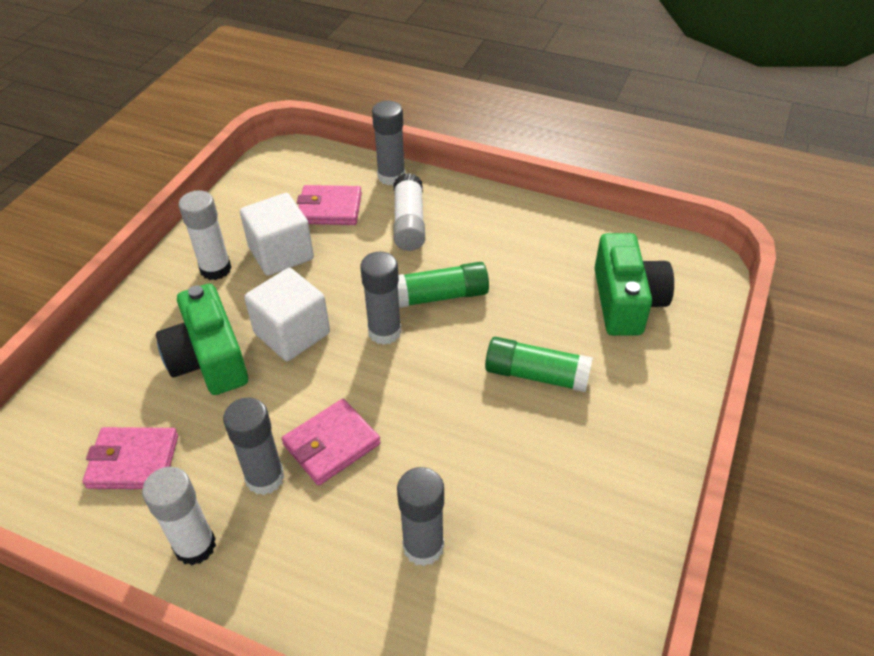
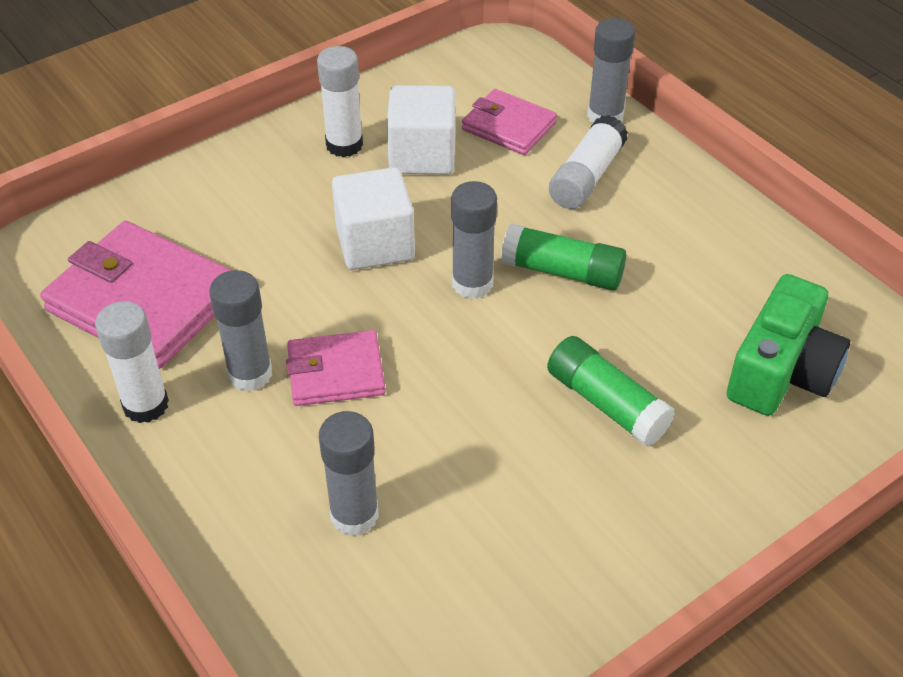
camera: 30 degrees right, 0 degrees up
(133, 461) = (143, 301): pink wallet -> pink wallet, size x1.76
(209, 359) = (276, 234): green camera -> none

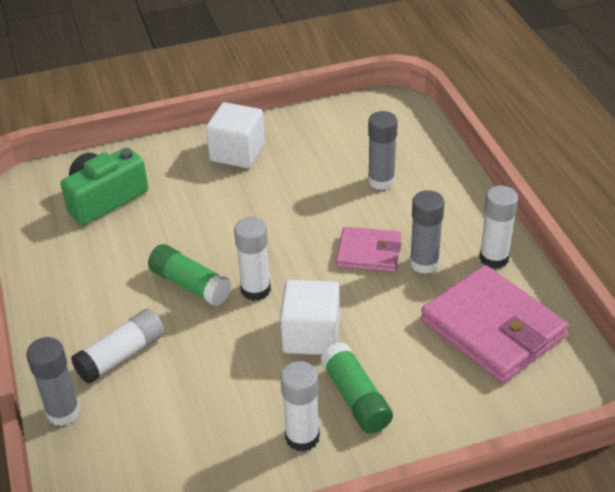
camera: 160 degrees left, 5 degrees down
(422, 155) = (240, 409): white cube -> white cube (237, 153)
(472, 284) = (255, 290): grey glue stick -> white glue stick
(508, 126) = (151, 422): pink wallet -> none
(606, 403) = (216, 203): green glue stick -> green glue stick (356, 398)

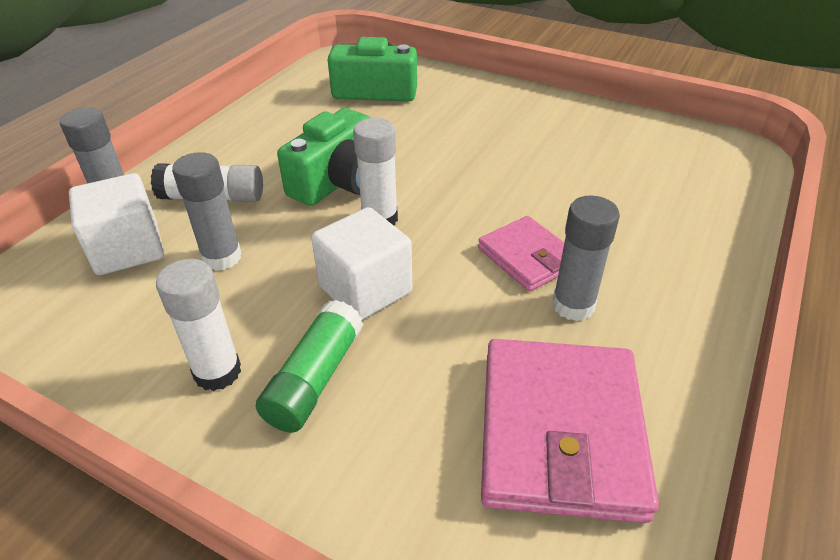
camera: 45 degrees right, 0 degrees up
(190, 285) = (338, 181): green glue stick -> green camera
(237, 153) = (524, 113): white cube -> white cube (128, 249)
(381, 181) = (631, 205): grey glue stick -> grey glue stick (222, 257)
(494, 258) = (666, 357): white glue stick -> none

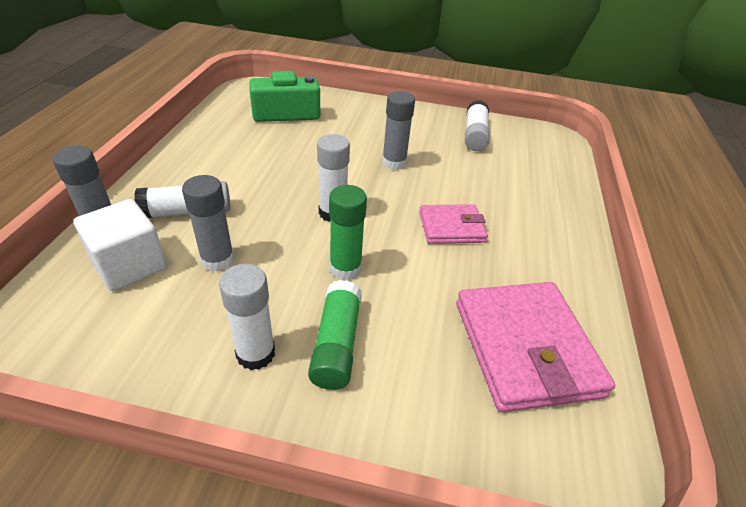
camera: 20 degrees left, 0 degrees up
(338, 181) = (287, 187): green camera -> none
(365, 289) = (345, 268): white cube -> green glue stick
(528, 257) = (451, 227): pink wallet -> pink wallet turned 45 degrees counterclockwise
(573, 305) = (496, 257): grey glue stick -> grey glue stick (394, 163)
(617, 138) = (475, 135): none -> white glue stick

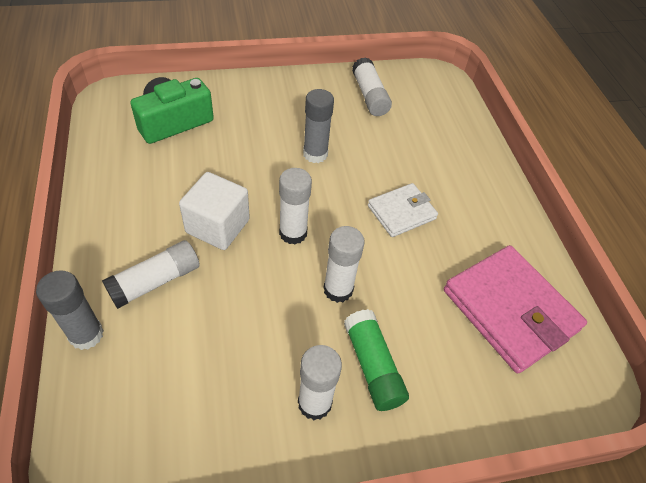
camera: 25 degrees left, 10 degrees up
(130, 265) = (142, 362): white cube -> white cube (218, 226)
(217, 260) = (222, 324): grey glue stick -> none
(345, 268) = (338, 289): green glue stick -> white glue stick
(451, 227) = (401, 212): pink wallet -> white wallet

